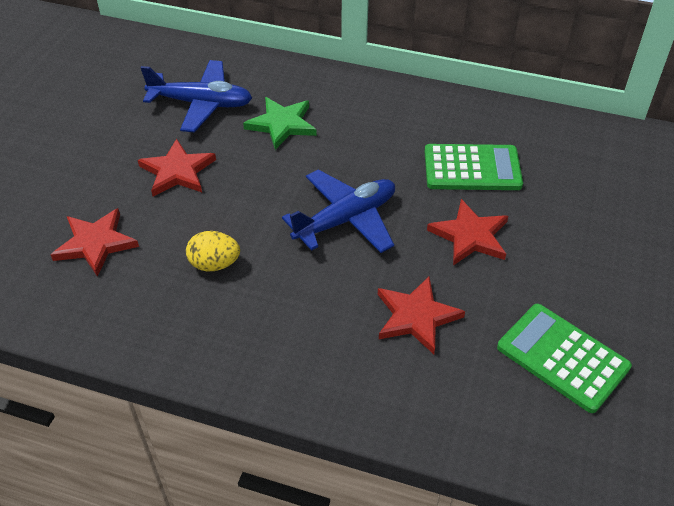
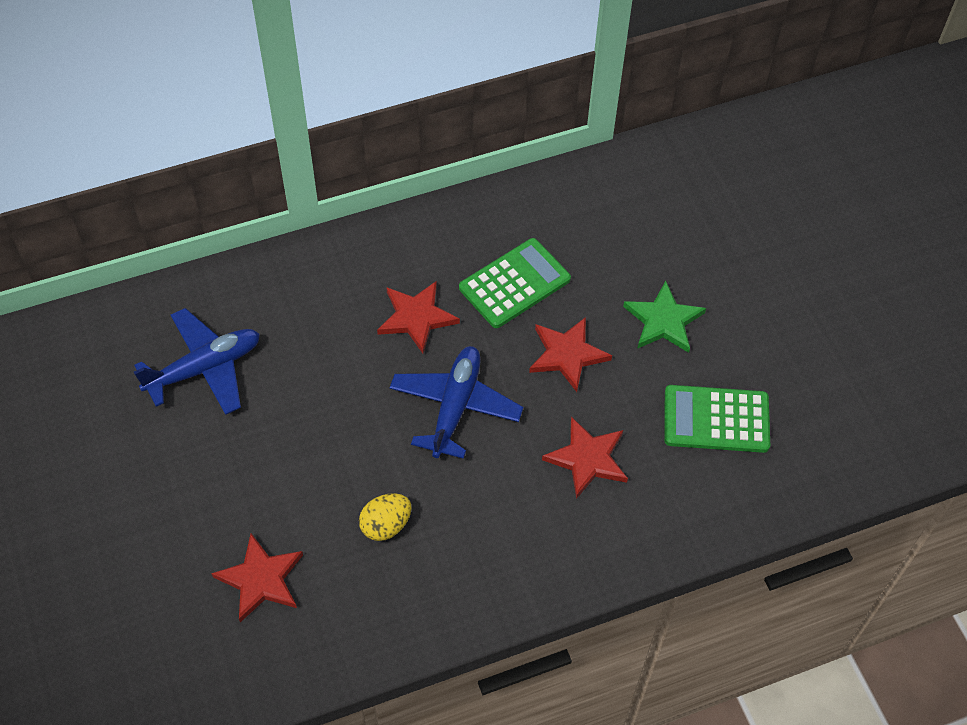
camera: 40 degrees left, 10 degrees up
(177, 171) = (258, 457): red star -> red star (416, 317)
(282, 124) = (306, 343): green star -> green star (663, 321)

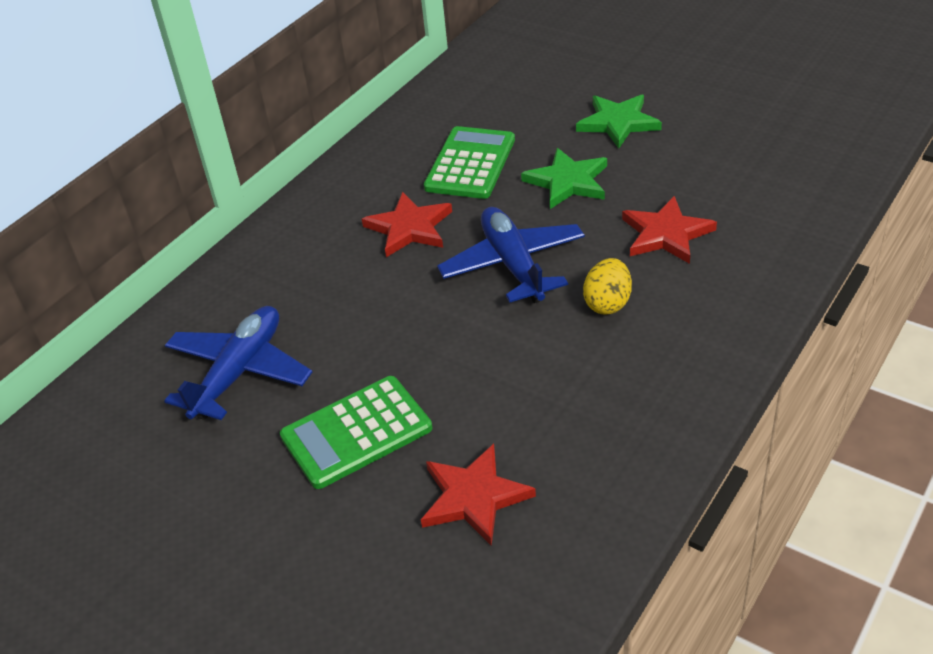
camera: 30 degrees left, 15 degrees down
(386, 525) = (548, 380): yellow egg -> yellow egg (607, 303)
(567, 355) = (568, 182): red star -> green star
(716, 419) = (733, 155): green calculator -> green calculator (356, 432)

